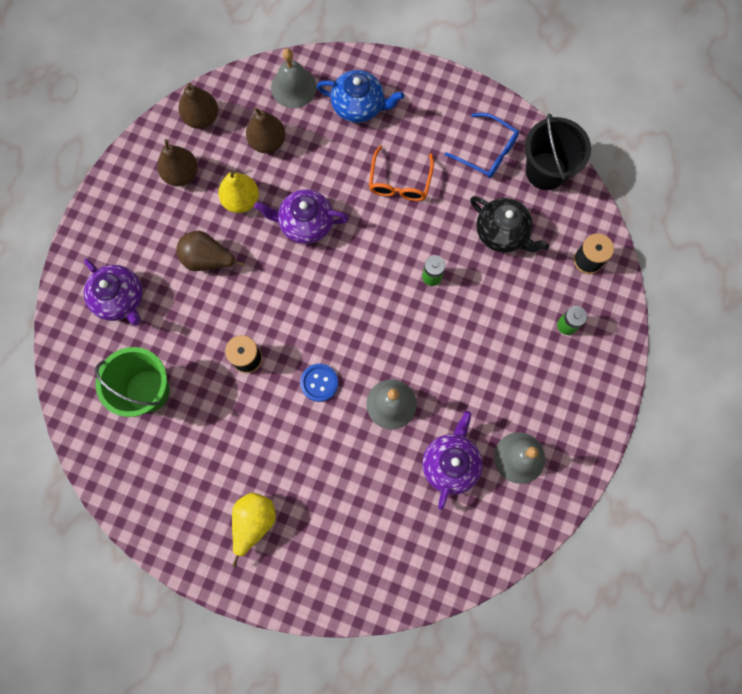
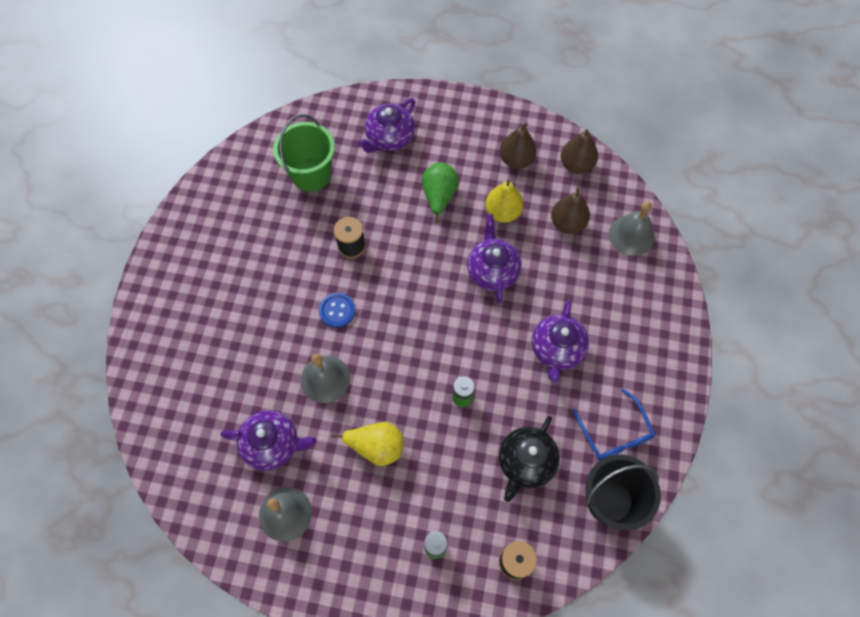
camera: 80 degrees right, 10 degrees down
(208, 259) = (439, 197): brown pear -> green pear
(254, 522) = (204, 279): yellow pear -> yellow pear (376, 446)
(359, 106) = (629, 297): blue teapot -> none
(400, 182) = (557, 350): orange glasses -> purple teapot
(487, 152) = (614, 433): blue glasses -> blue glasses turned 45 degrees counterclockwise

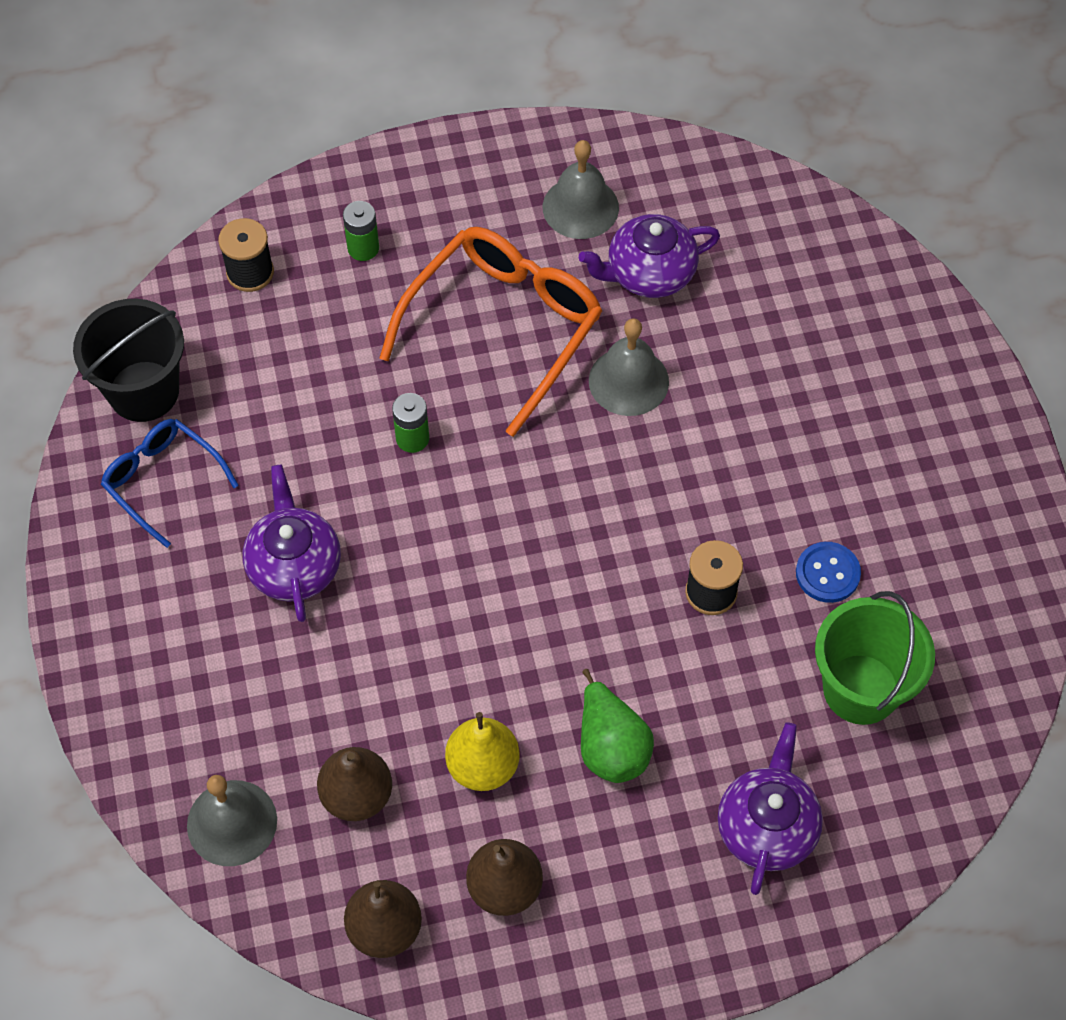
camera: 155 degrees right, 5 degrees down
(337, 310) = (670, 481): blue button -> blue button (827, 573)
(376, 446) = (504, 327): yellow pear -> orange glasses
(492, 270) = (453, 650): purple teapot -> none
(525, 462) = (281, 391): black teapot -> none

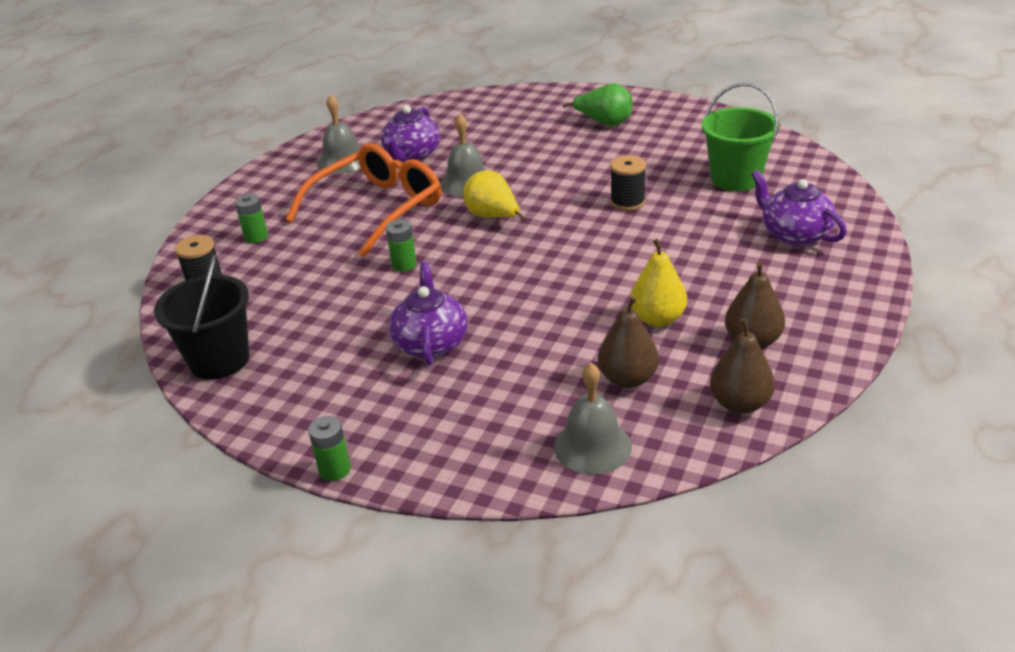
camera: 50 degrees left, 25 degrees down
(62, 616) = (334, 470): none -> green battery
(162, 480) = (295, 377): blue glasses -> none
(294, 565) = (431, 343): purple teapot -> purple teapot turned 60 degrees clockwise
(504, 327) = (378, 209): orange glasses -> orange glasses turned 60 degrees clockwise
(572, 463) = (493, 217): none -> yellow pear
(611, 746) = (692, 267): green pear -> green pear (605, 123)
(827, 573) = (656, 165): blue button -> none

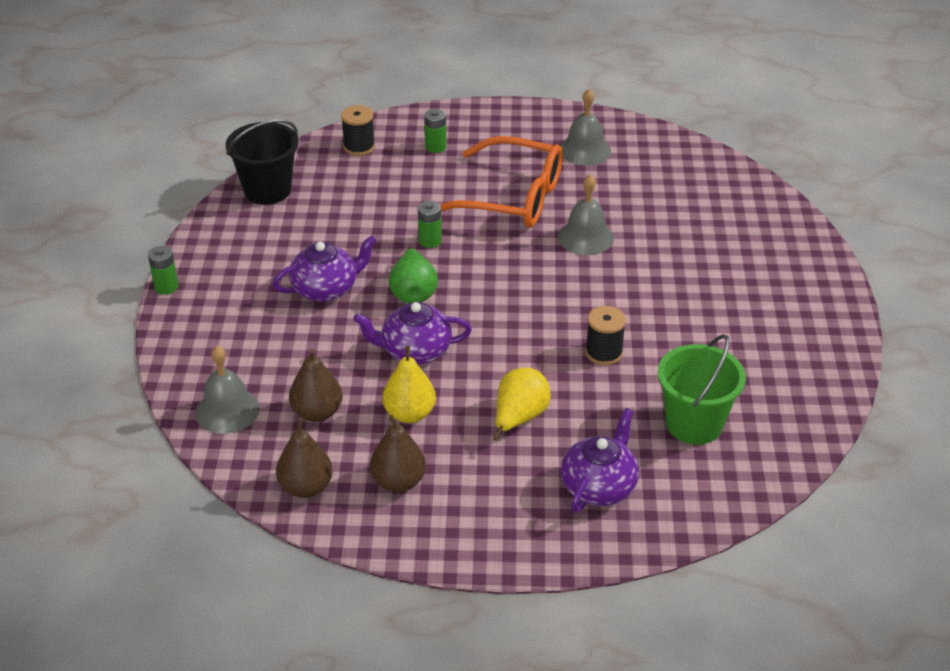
camera: 65 degrees right, 5 degrees up
(412, 155) = (619, 188): purple teapot -> purple teapot (415, 351)
(493, 217) = (531, 271): yellow pear -> yellow pear (519, 418)
(605, 123) = (765, 300): green pear -> green pear (413, 293)

